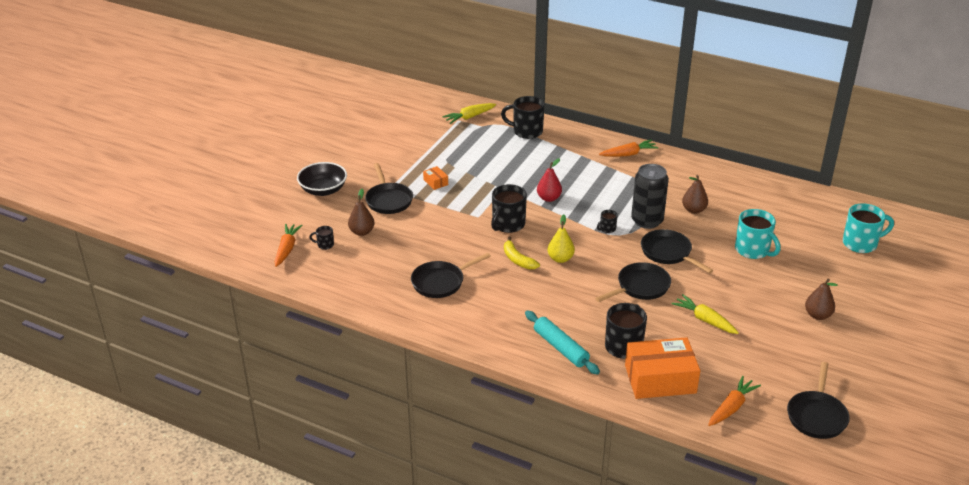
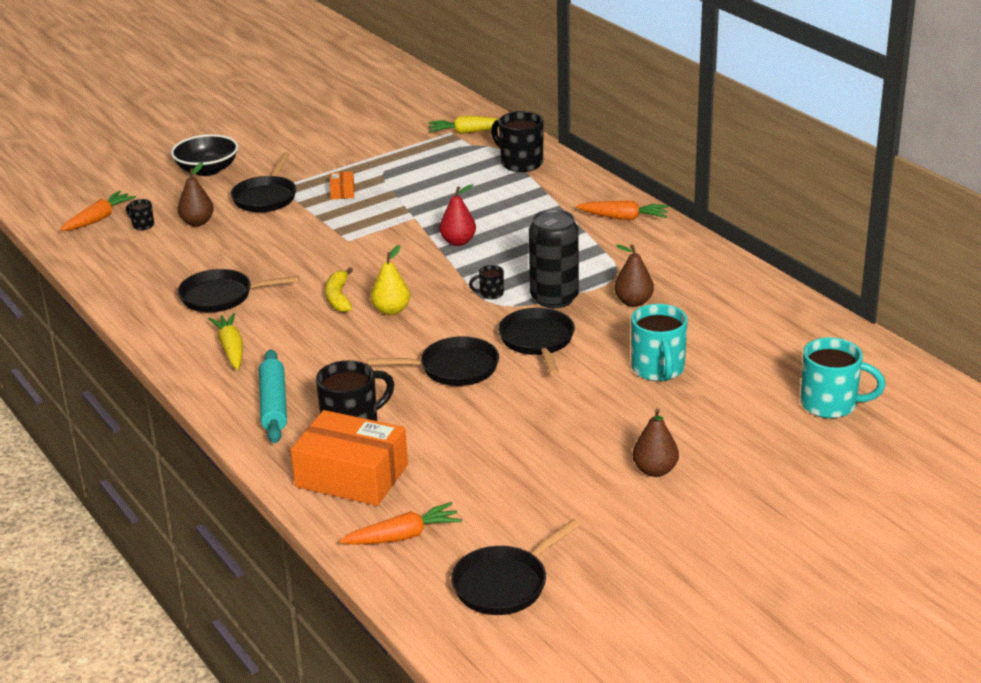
camera: 30 degrees right, 5 degrees down
(508, 225) = (372, 257): black mug -> none
(705, 320) = (491, 429): yellow carrot -> yellow carrot (231, 348)

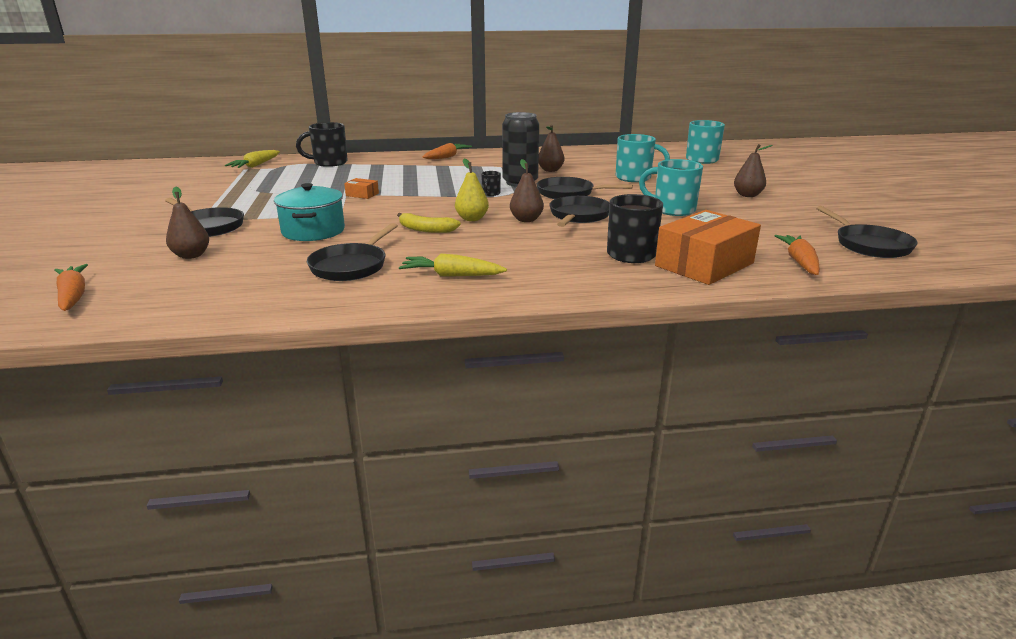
camera: 65 degrees left, 5 degrees down
(142, 225) = (140, 278): black mug -> none
(207, 170) = (100, 238): black bowl -> none
(274, 405) = (569, 274): turquoise rolling pin -> none
(291, 247) = (313, 231): none -> turquoise pot
(342, 192) = (259, 205): orange box -> orange box (362, 194)
(413, 341) = (526, 220): none -> brown pear
(458, 242) = (405, 190): red pear -> none
(533, 424) = (672, 210): none -> turquoise mug

